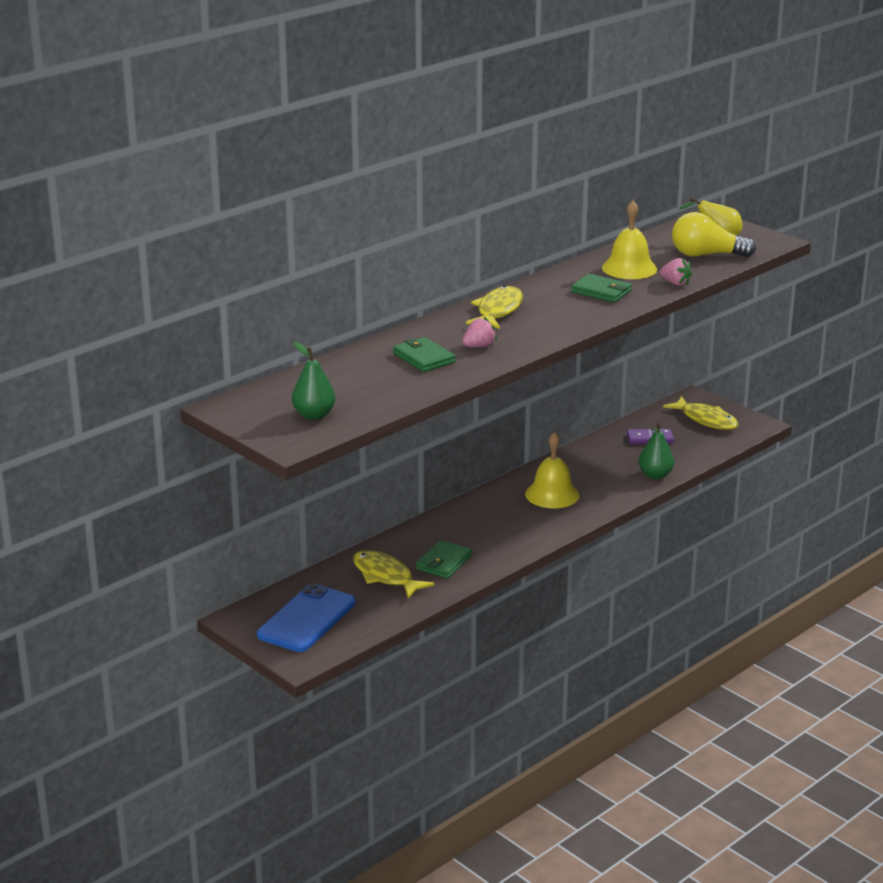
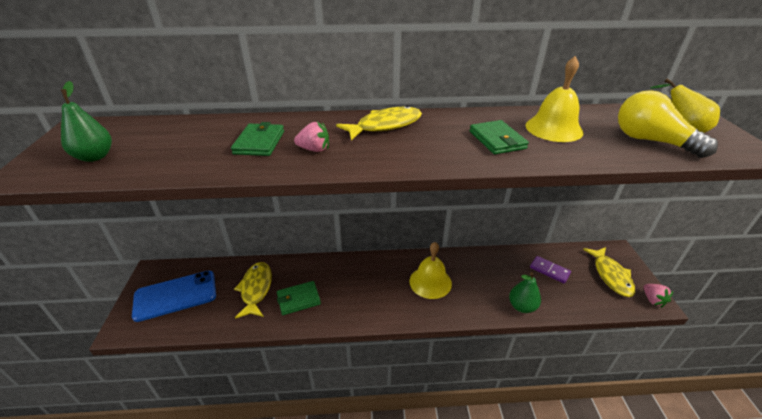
camera: 40 degrees right, 10 degrees up
(675, 283) = (582, 157): pink strawberry -> pink strawberry (653, 300)

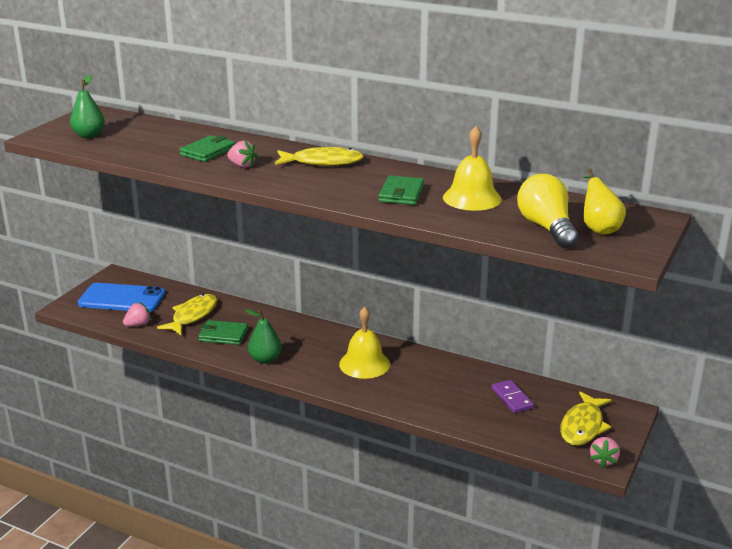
camera: 30 degrees right, 10 degrees down
(211, 320) = (138, 324): none -> pink strawberry
(522, 306) = (439, 413): green pear -> green pear (265, 359)

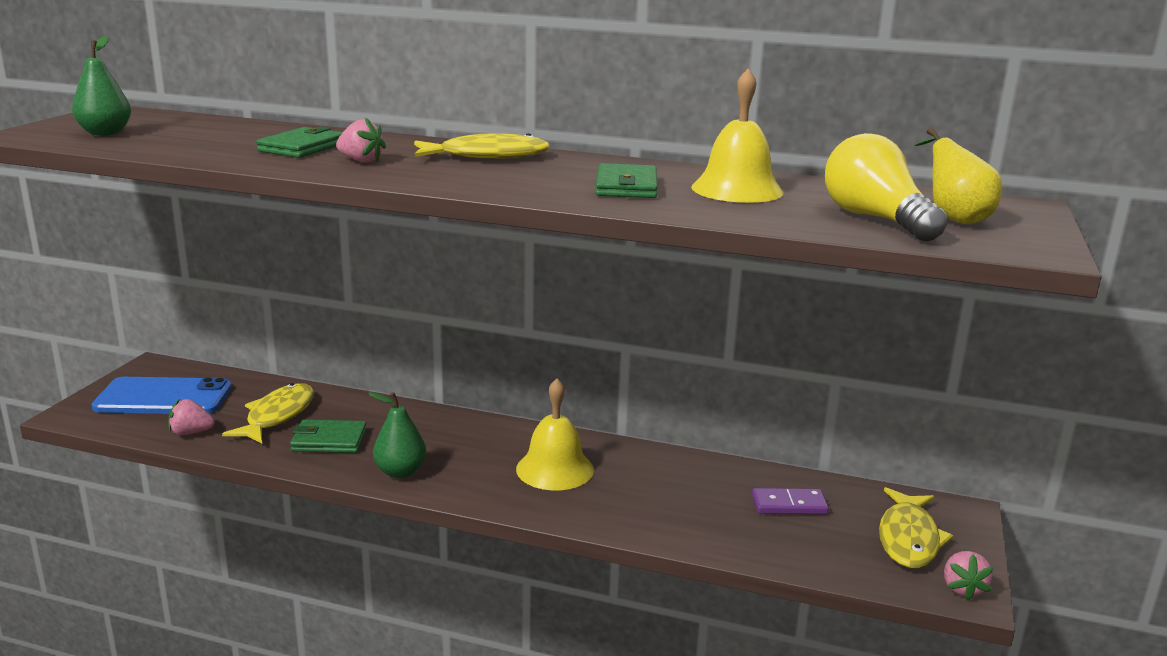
camera: 10 degrees left, 5 degrees down
(138, 324) = (191, 433): pink strawberry -> pink strawberry turned 135 degrees counterclockwise
(512, 398) = (789, 505): purple domino -> purple domino turned 60 degrees counterclockwise

